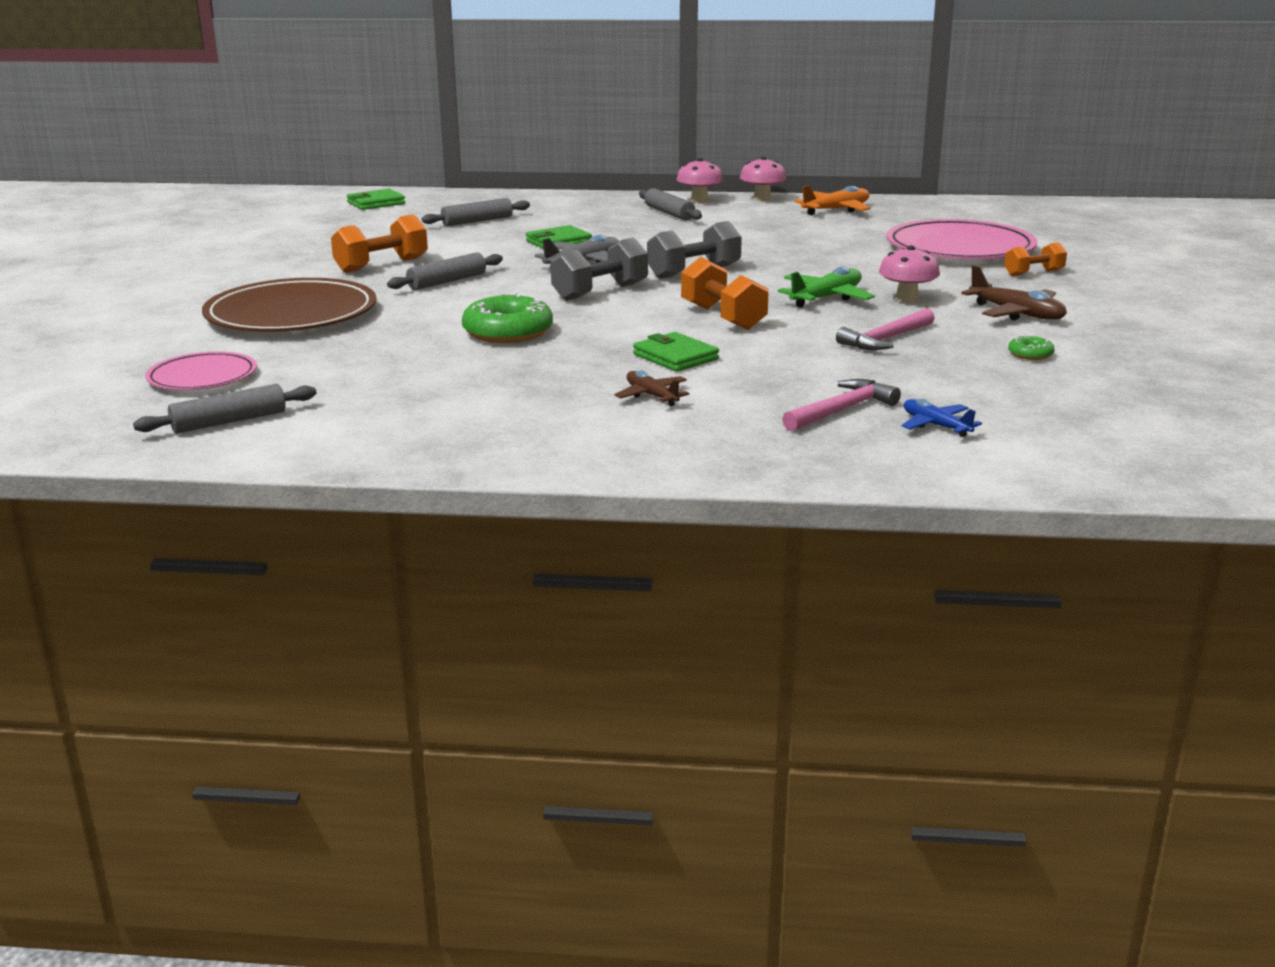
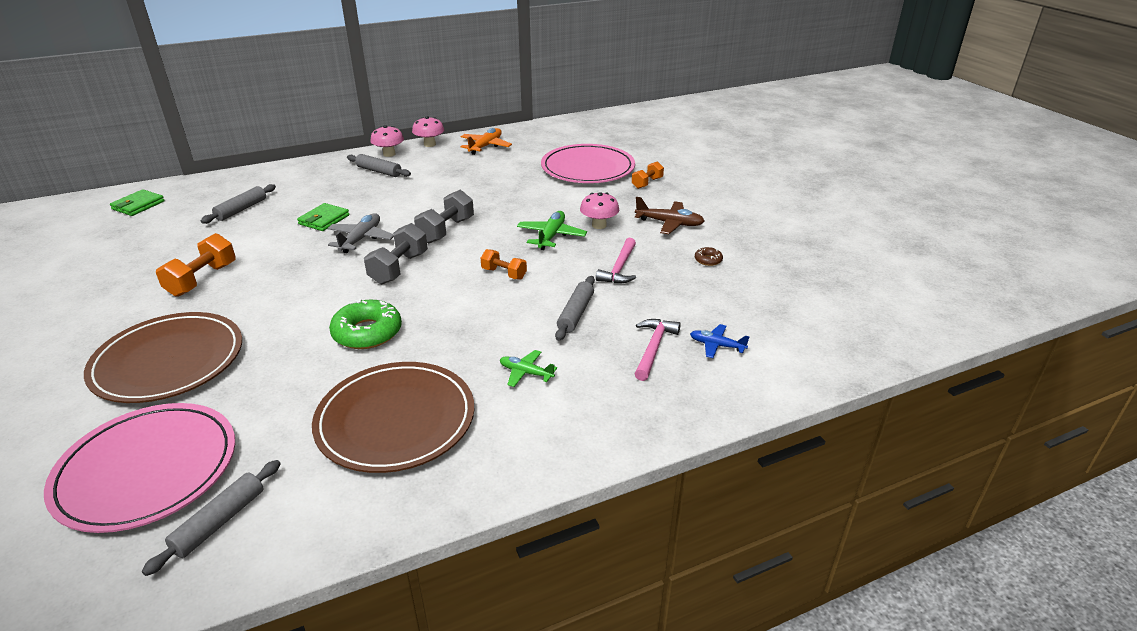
camera: 30 degrees left, 10 degrees up
(202, 377) = (147, 470): pink plate -> pink plate, size x1.80
(447, 281) = (273, 286): grey rolling pin -> grey rolling pin (576, 314)
(465, 397) = (396, 420): none -> brown plate
(652, 396) = (526, 373): brown plane -> green plane
(675, 357) = (507, 325): green wallet -> none
(723, 317) = (504, 274): orange dumbbell -> orange dumbbell, size x0.62
(1030, 354) = (708, 260): green donut -> brown donut

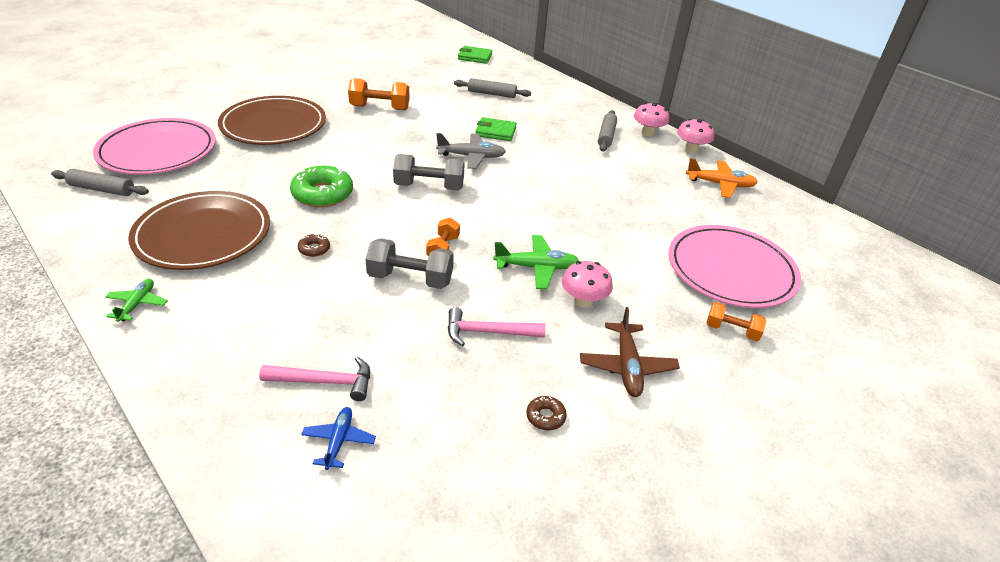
camera: 70 degrees right, 5 degrees up
(446, 230) = (511, 197): grey dumbbell -> grey dumbbell (410, 279)
(467, 343) = (314, 249): none -> brown donut
(526, 373) = (271, 293): green plane -> green plane (137, 304)
(576, 314) = (381, 311): grey rolling pin -> none

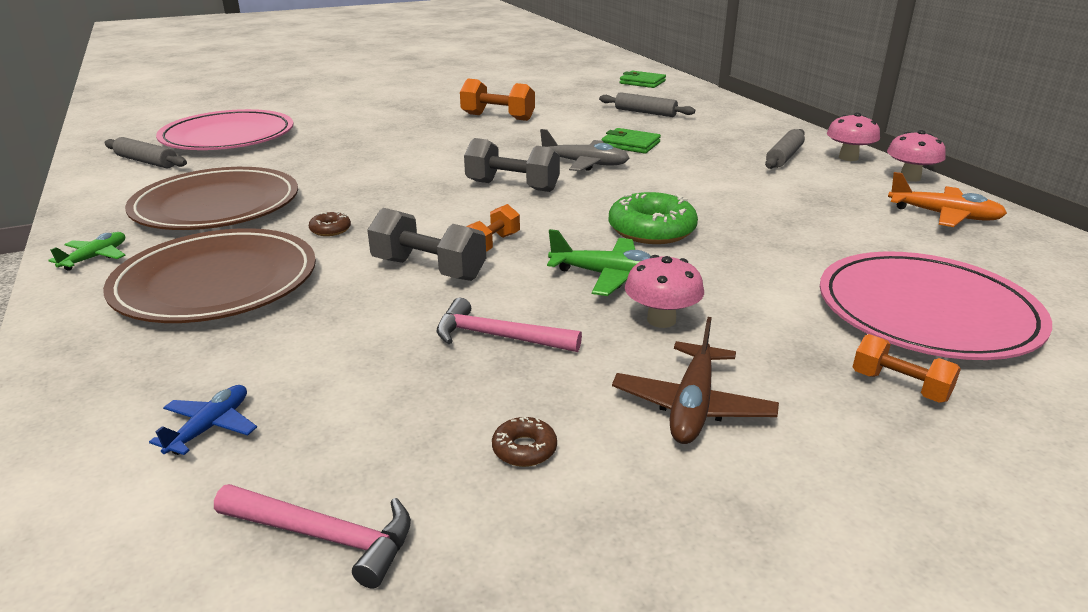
camera: 20 degrees right, 10 degrees down
(273, 125) = (366, 124): brown plate -> brown plate (216, 282)
(322, 194) = (377, 183): green donut -> green donut (651, 230)
(324, 381) = (243, 359): pink hammer -> pink hammer (324, 536)

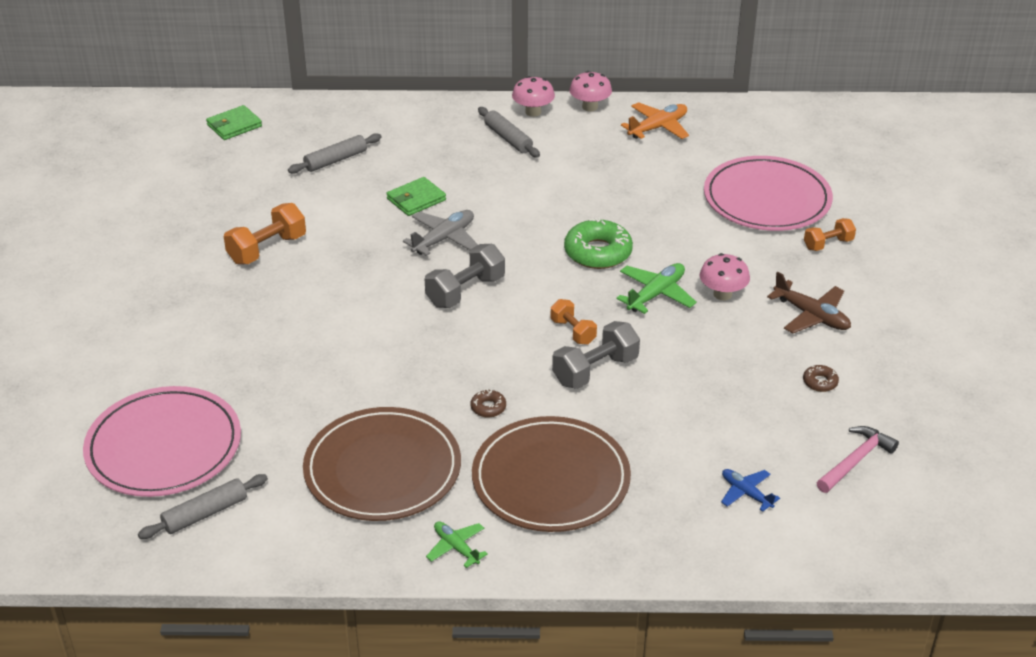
camera: 65 degrees left, 10 degrees up
(498, 337) = (706, 362): pink hammer -> none

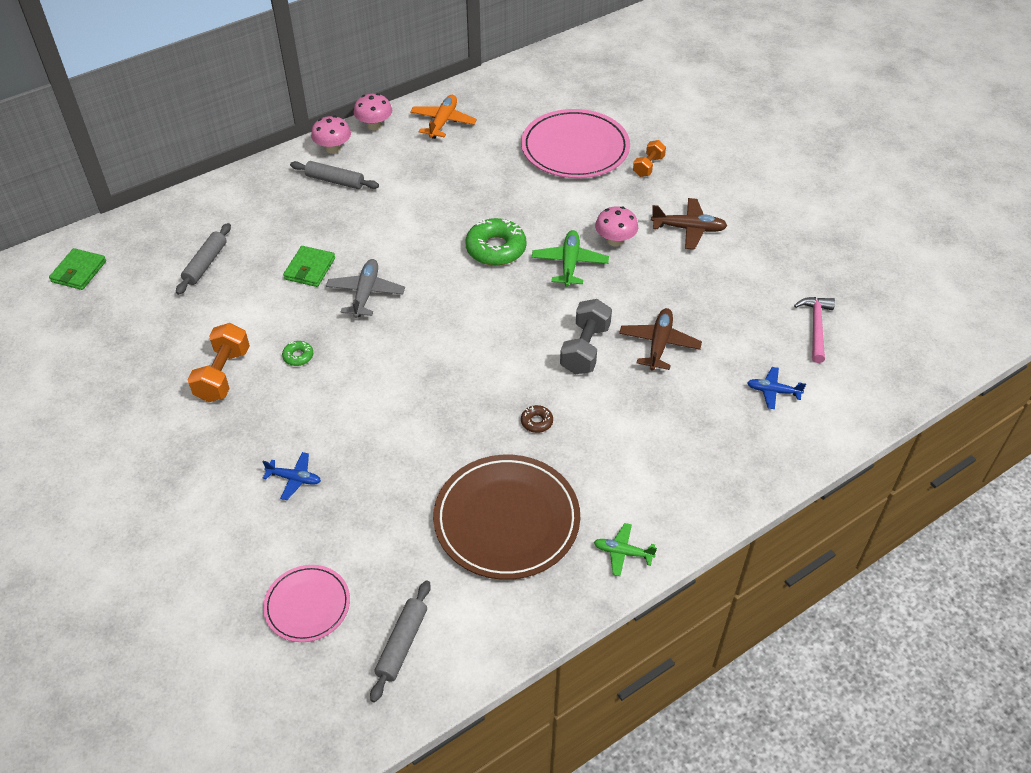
camera: 35 degrees left, 10 degrees up
(164, 447) = (307, 605): pink plate -> pink plate, size x0.56
(245, 351) = (294, 479): none -> blue plane
(339, 262) = (298, 356): none -> green donut
(465, 291) = (426, 331): grey dumbbell -> none
(551, 479) = (636, 456): brown plate -> none
(573, 331) = (539, 325): orange dumbbell -> none
(672, 400) = (659, 344): none -> brown plane
(820, 382) = (740, 278): brown donut -> none

